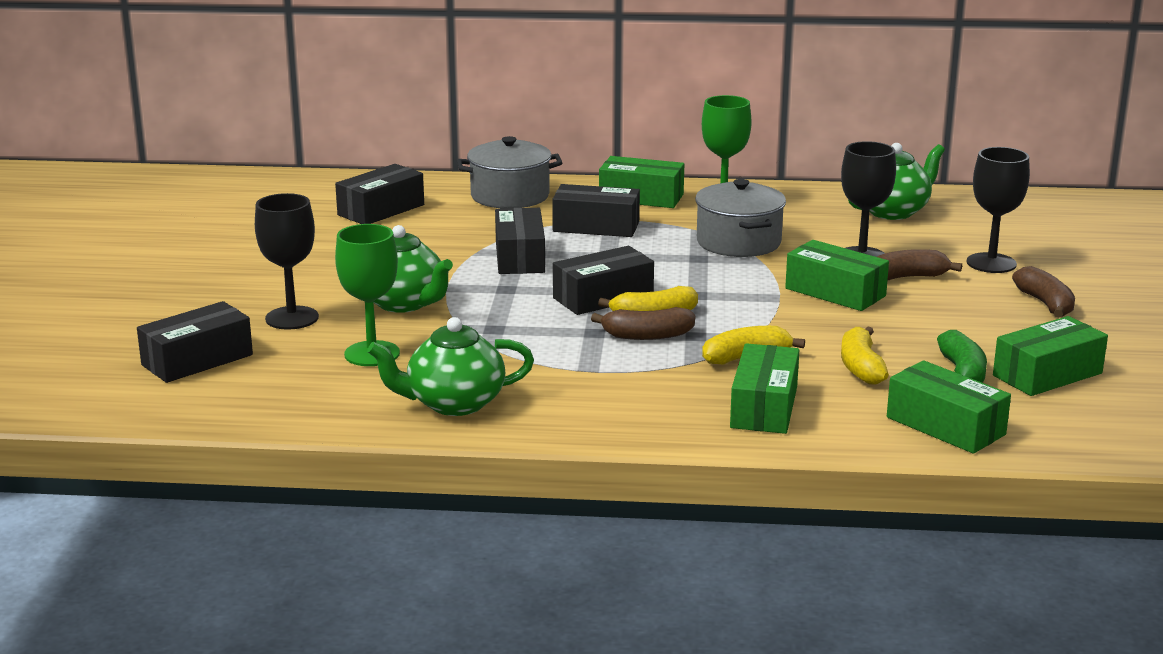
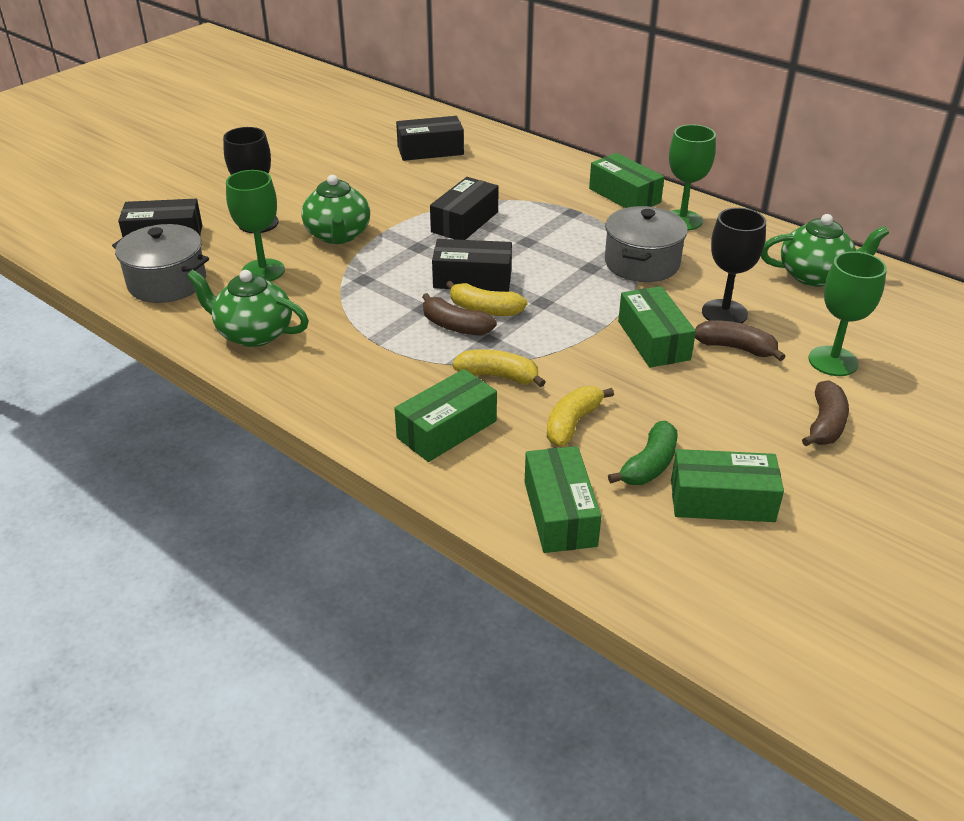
camera: 35 degrees right, 15 degrees up
(510, 196) = (531, 165): grey pot -> grey pot (167, 283)
(596, 226) = (554, 212): black box -> none
(991, 263) = (833, 361): black goblet -> green goblet

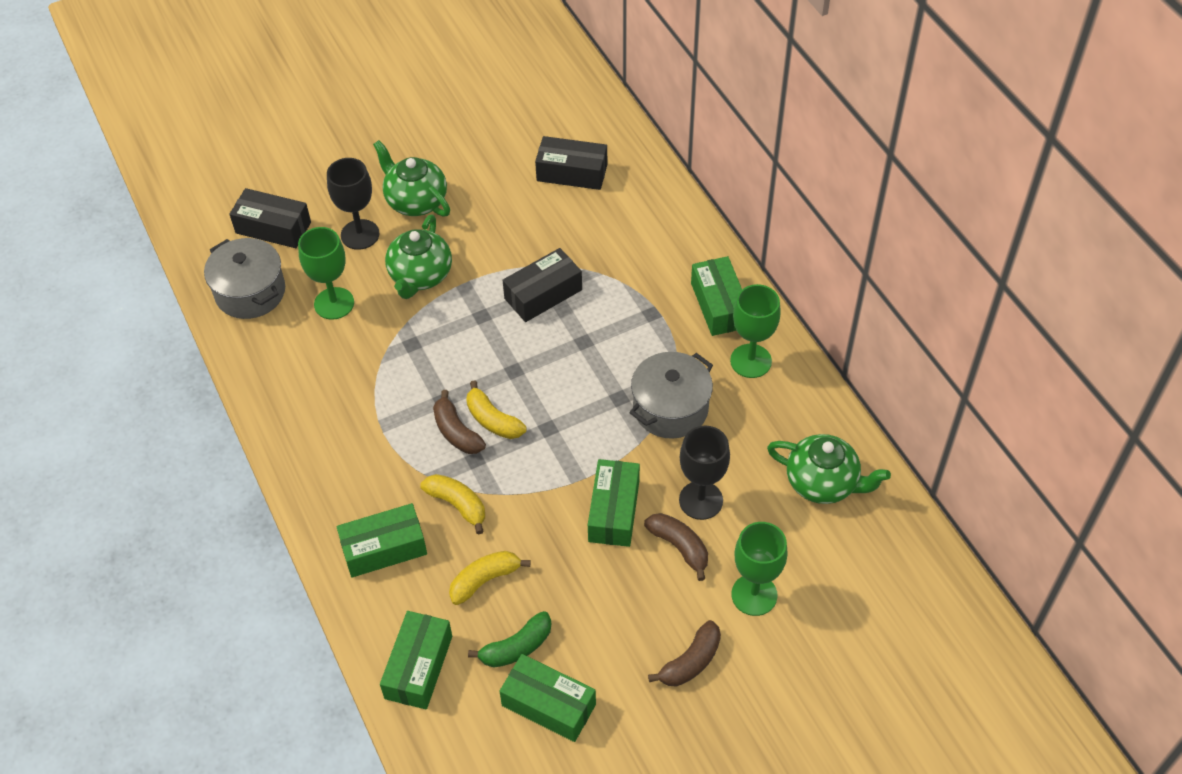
camera: 25 degrees right, 15 degrees up
(253, 334) = (290, 382): green teapot -> green teapot (415, 201)
(472, 279) = (505, 376): black box -> none

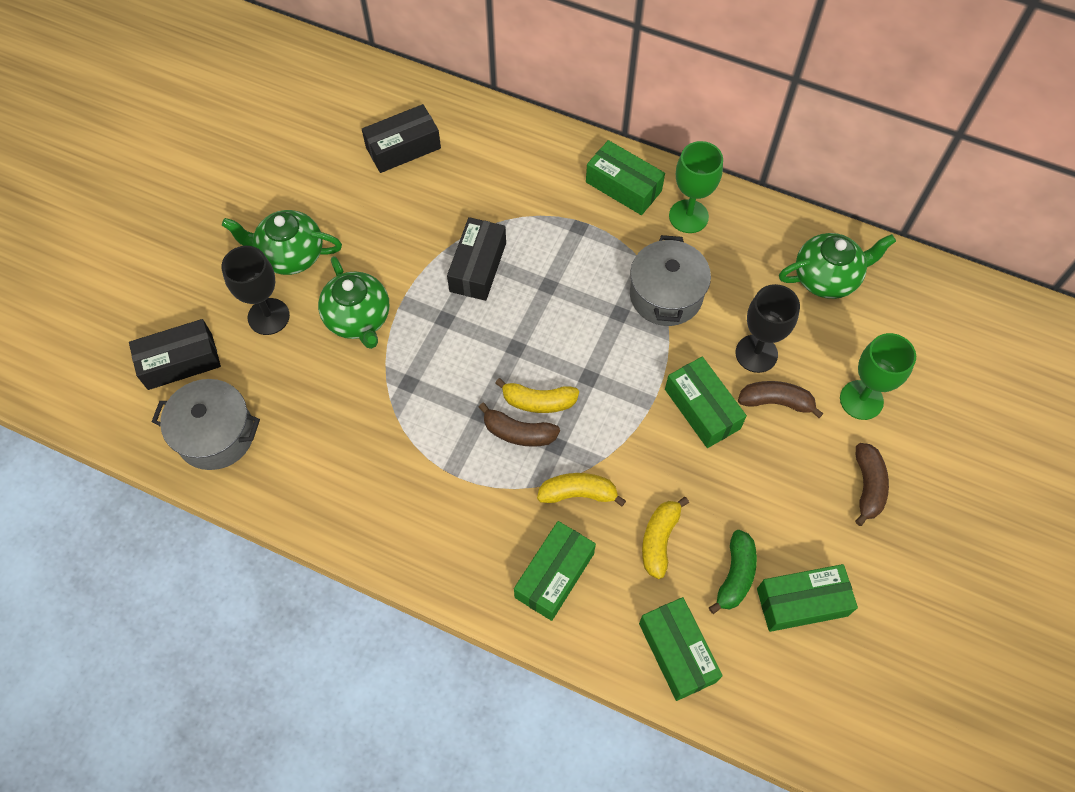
camera: 40 degrees left, 10 degrees up
(334, 303) = (304, 393): green goblet -> none

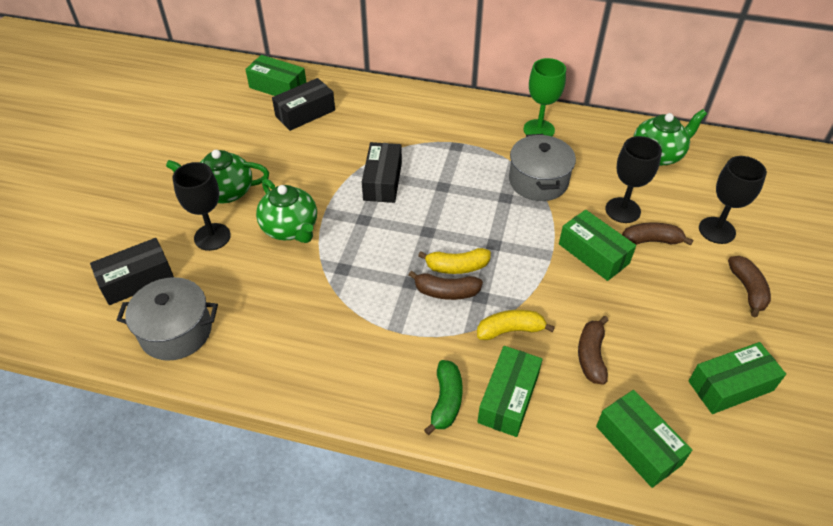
camera: 10 degrees left, 15 degrees down
(623, 186) = (483, 117): green box -> green box (278, 87)
(659, 540) = (591, 355): yellow banana -> brown banana
(735, 575) = (666, 373): green banana -> green banana (446, 401)
(861, 400) = (717, 230): green goblet -> black goblet

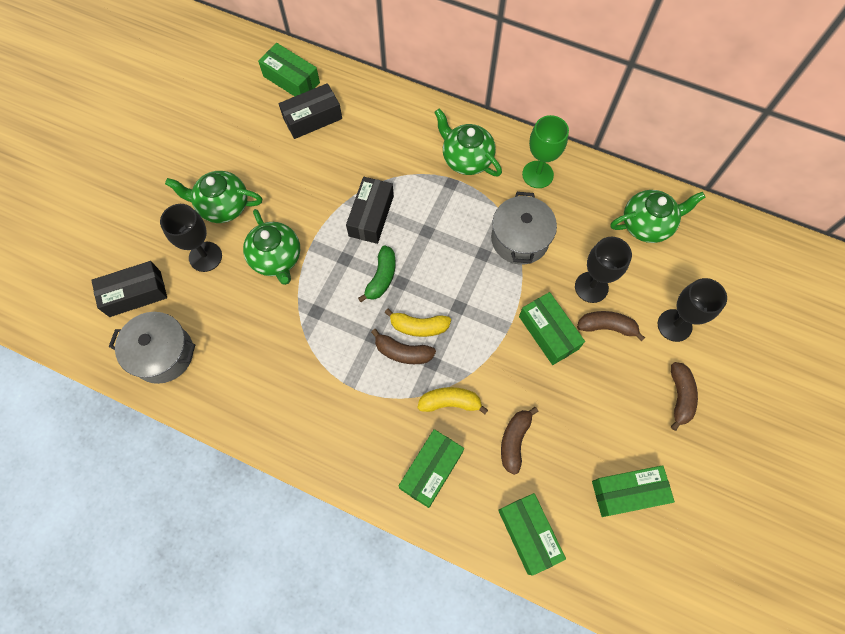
camera: 10 degrees right, 20 degrees up
(446, 401) = (378, 463): green banana -> green banana (381, 277)
(466, 126) = (466, 159): none -> green teapot

